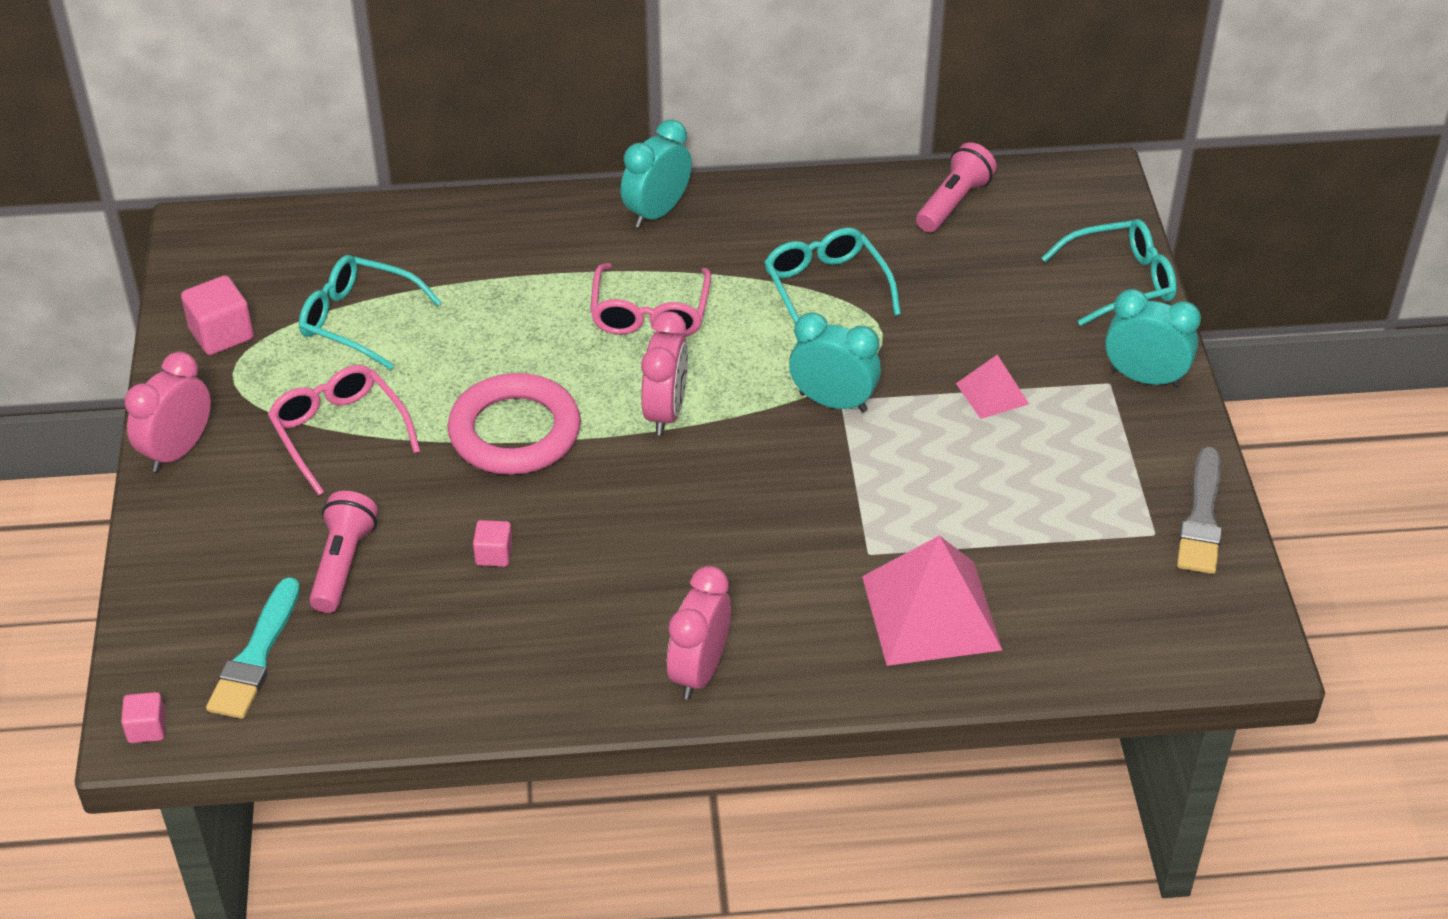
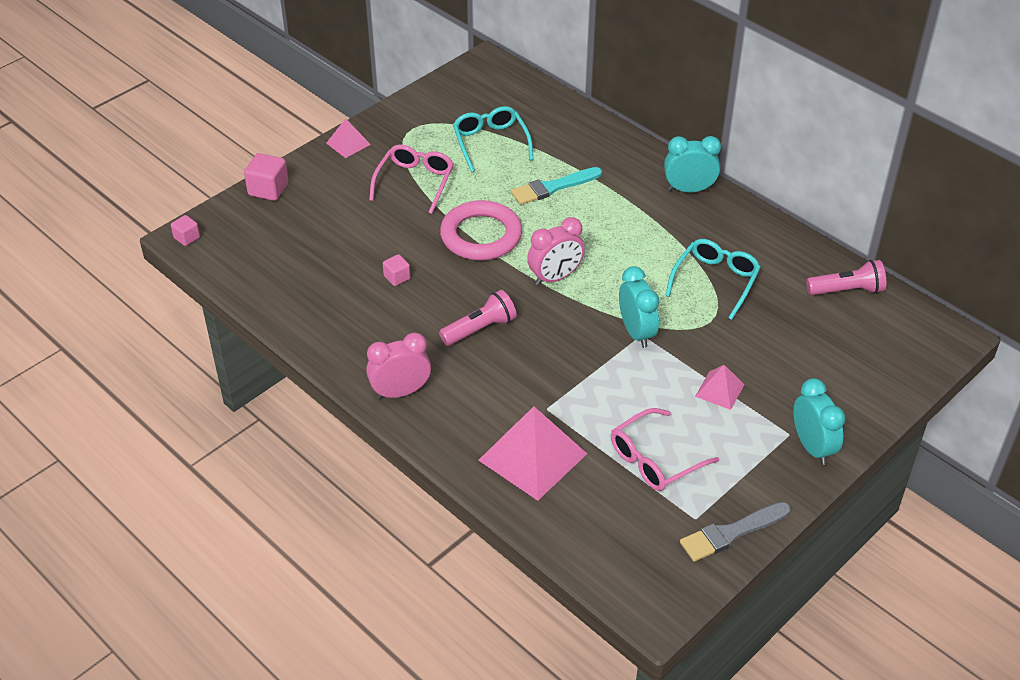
camera: 50 degrees right, 0 degrees up
(178, 451) = (348, 143): pink clock -> pink pyramid
(221, 334) = (431, 110): pink cube -> pink cube (268, 189)
(256, 656) = (258, 243): turquoise brush -> turquoise brush (553, 187)
(343, 564) = (338, 234): pink flashlight -> pink flashlight (480, 329)
(650, 314) = (615, 231): pink glasses -> pink glasses (654, 460)
(1121, 281) = (877, 394): turquoise glasses -> none

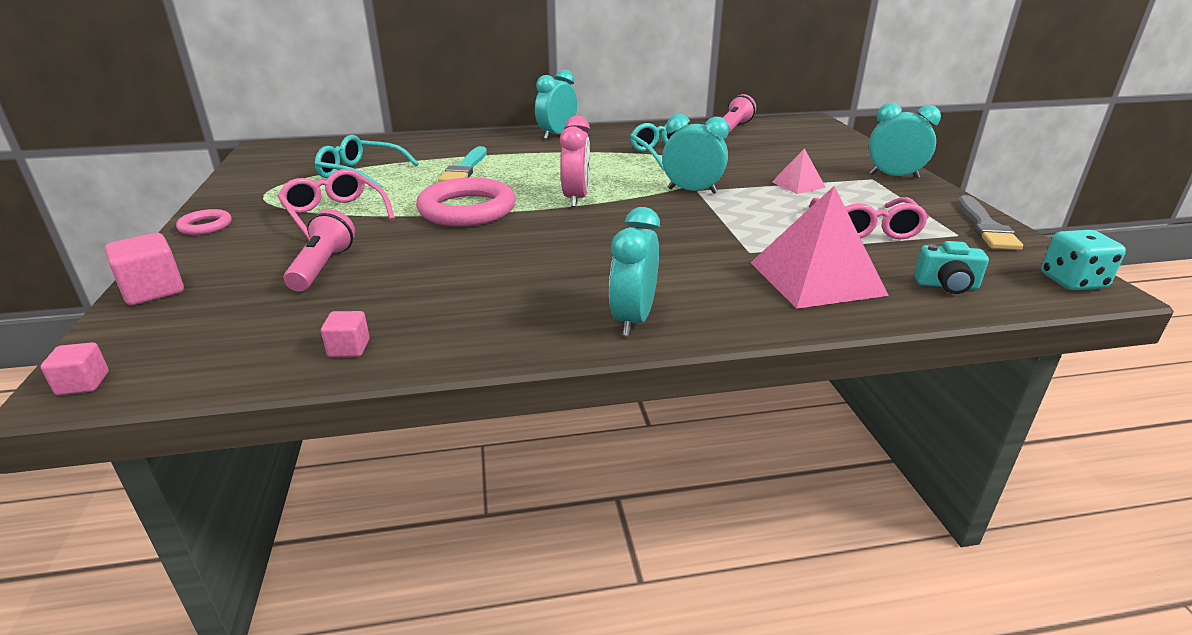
camera: 55 degrees left, 15 degrees down
(348, 143) = (205, 226): pink pyramid -> pink ring
(397, 277) = (448, 264): pink cube -> pink cube (349, 348)
(400, 392) = (633, 319): pink clock -> turquoise clock
(480, 329) = (594, 247): pink flashlight -> pink flashlight (322, 267)
(582, 528) = (947, 285): none -> turquoise camera
(655, 599) = (1072, 281): none -> turquoise dice

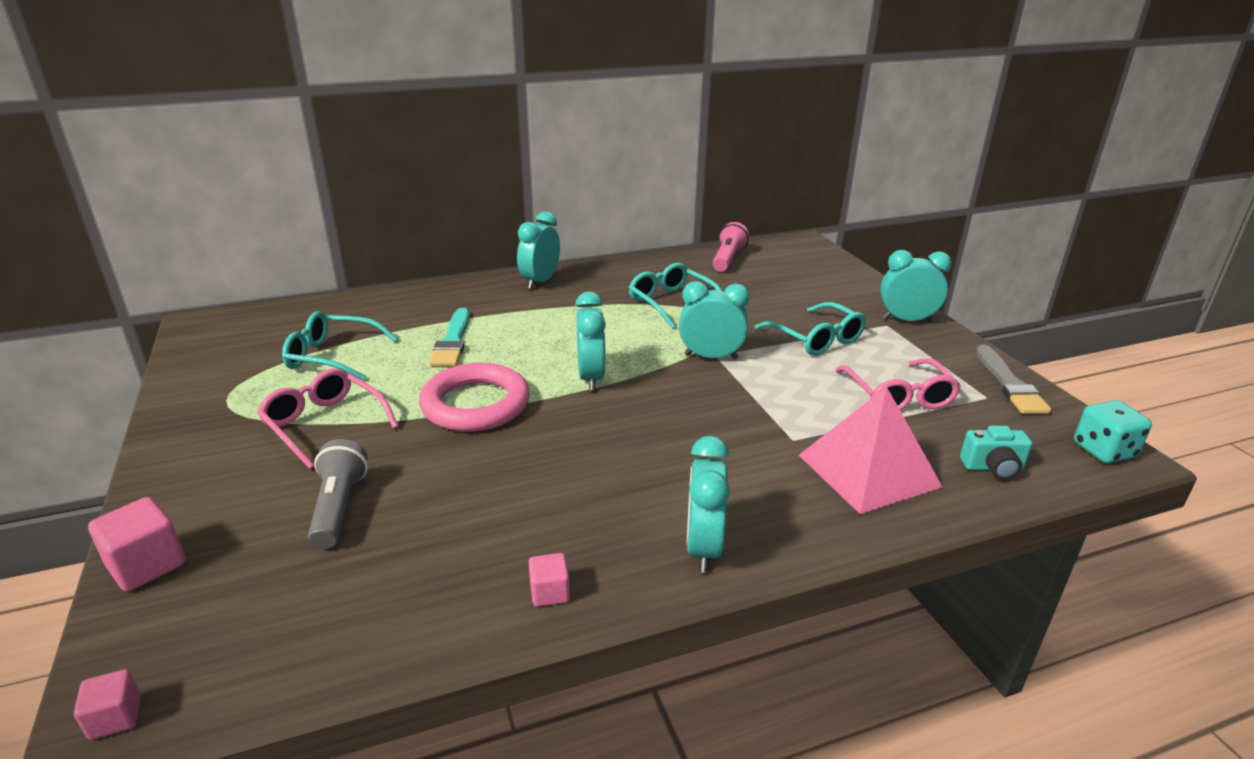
camera: 10 degrees left, 0 degrees up
(205, 226) = (172, 457): pink ring -> none
(322, 267) = (338, 507): pink flashlight -> grey flashlight
(349, 348) = (411, 625): pink cube -> pink cube (549, 592)
(576, 198) = (591, 378): pink clock -> turquoise clock
(798, 184) = (816, 339): pink pyramid -> turquoise glasses

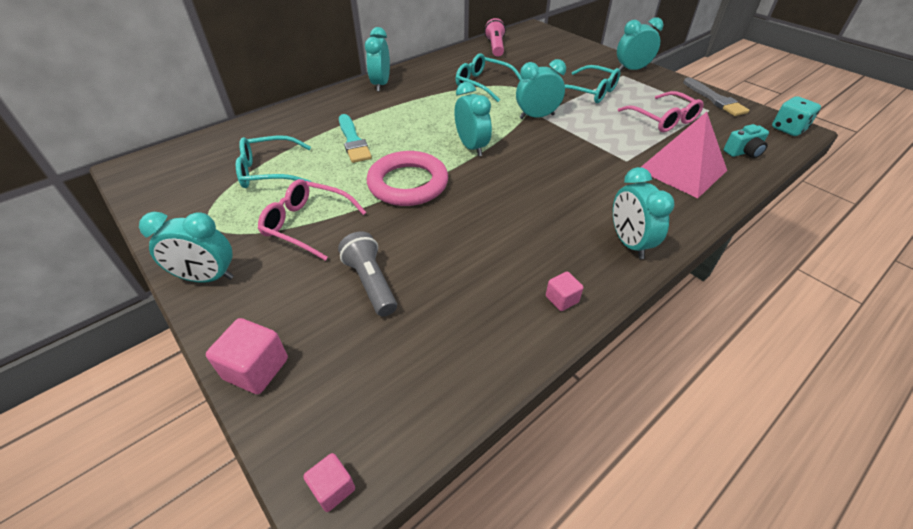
camera: 20 degrees left, 15 degrees up
(178, 455) = (207, 278): none -> turquoise clock

